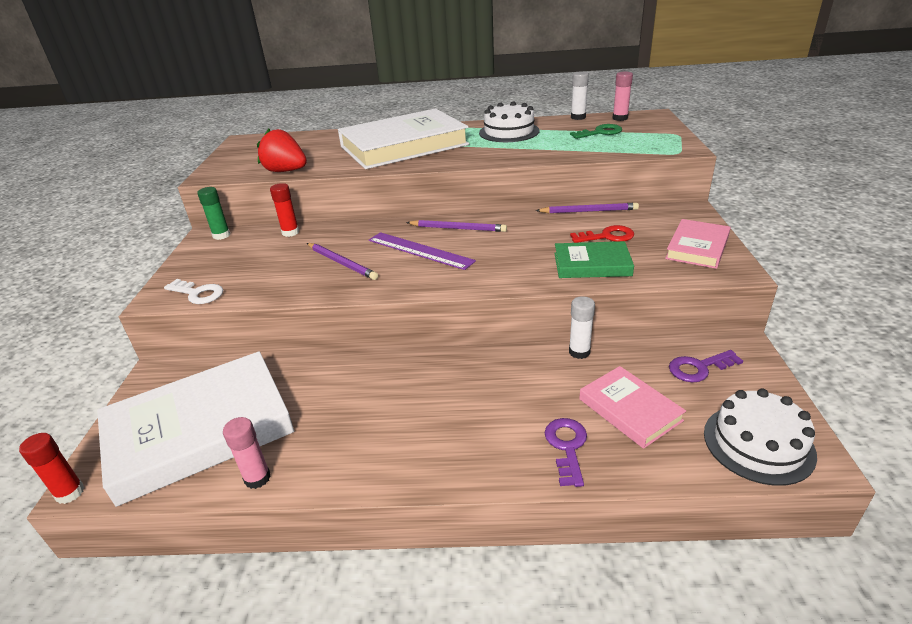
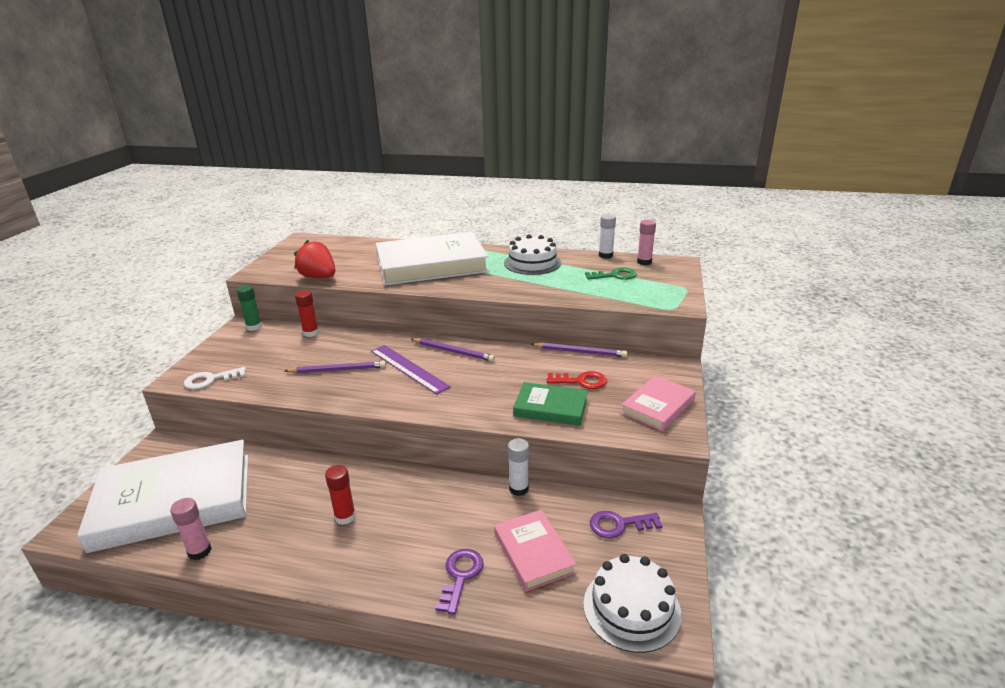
camera: 10 degrees right, 5 degrees down
(70, 493) = (59, 534): red glue stick -> red glue stick (345, 517)
(198, 293) = (210, 380): white key -> white key turned 120 degrees clockwise
(342, 263) = (338, 370): purple pencil -> purple pencil turned 60 degrees counterclockwise

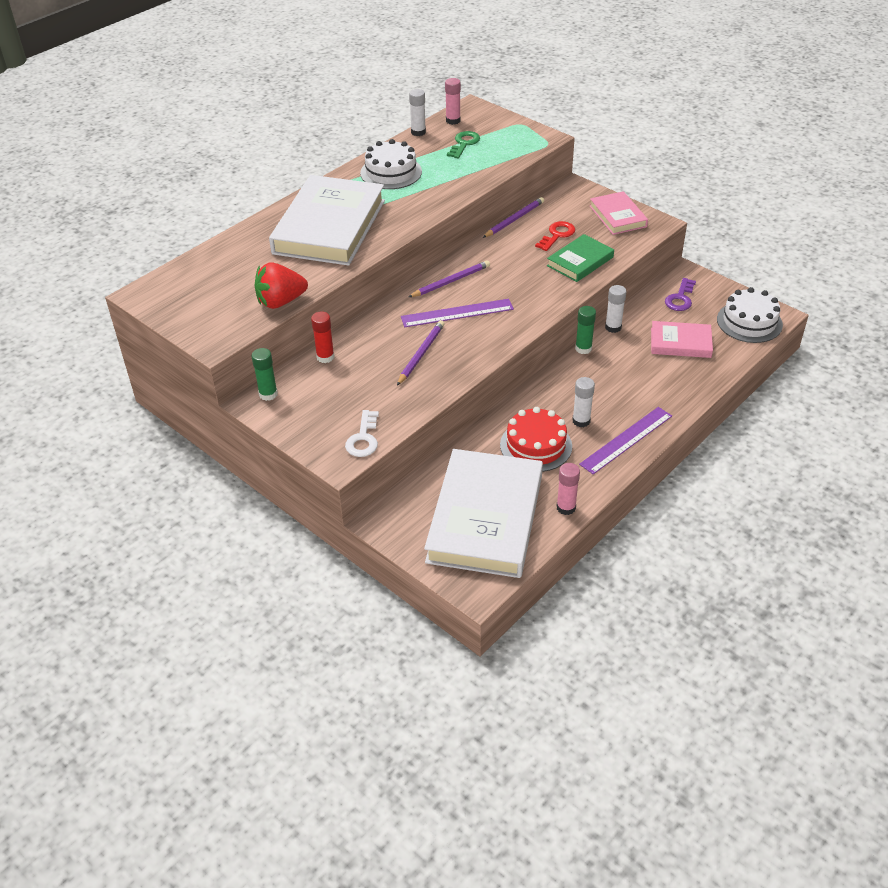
camera: 60 degrees left, 15 degrees up
(292, 498) = (536, 445): none -> red cake
(328, 563) = (626, 440): none -> purple ruler
(345, 517) = (581, 421): red glue stick -> white glue stick
(460, 576) = (680, 381): purple key -> none
(466, 479) = (583, 348): none -> green glue stick

